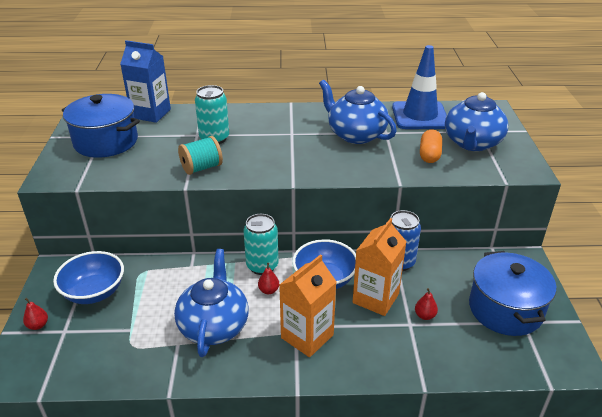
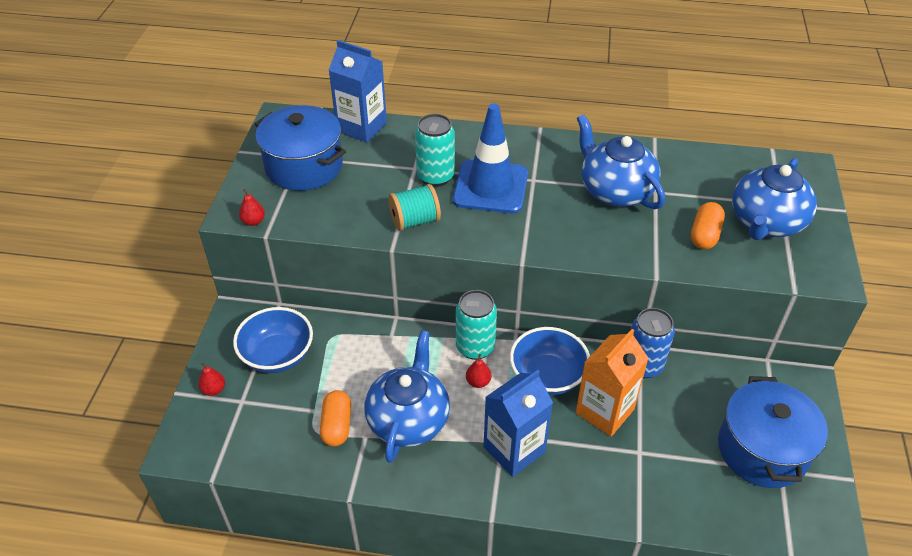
camera: 10 degrees right, 10 degrees up
(151, 339) = (337, 425): none -> orange capsule
(307, 336) = (514, 449): orange carton -> blue carton
(420, 116) = (706, 169): blue traffic cone -> blue traffic cone (490, 187)
(425, 315) = (660, 443): red pear -> red pear (253, 221)

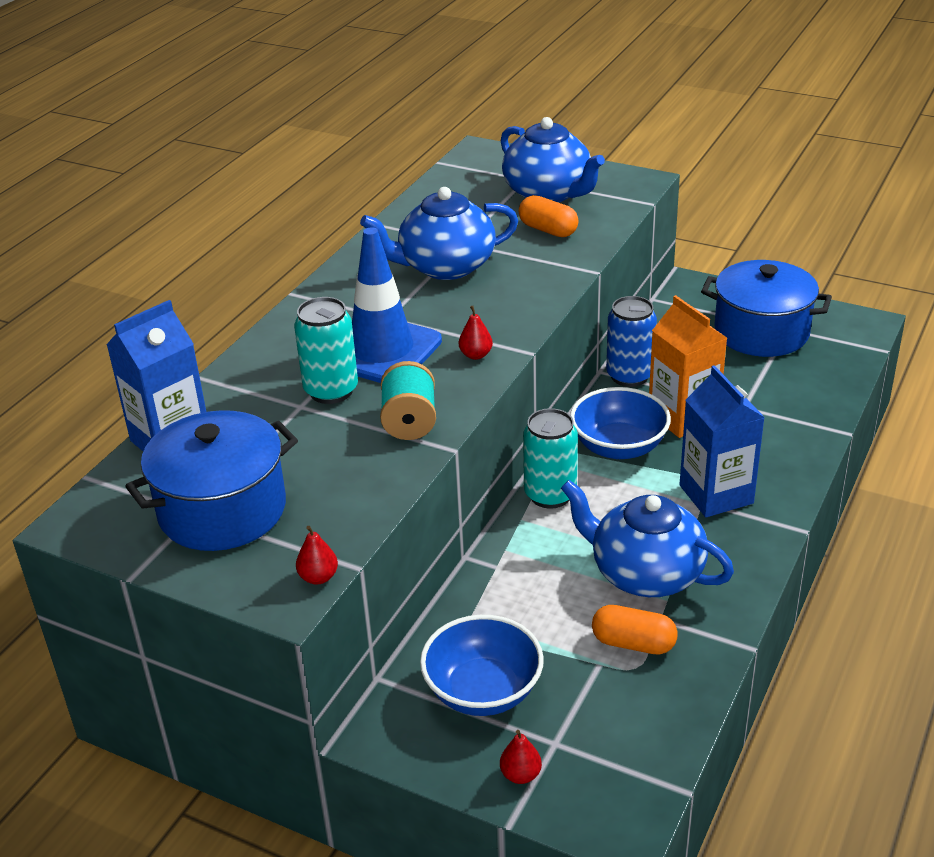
camera: 70 degrees left, 10 degrees down
(478, 382) = (607, 503): red pear -> red pear (476, 355)

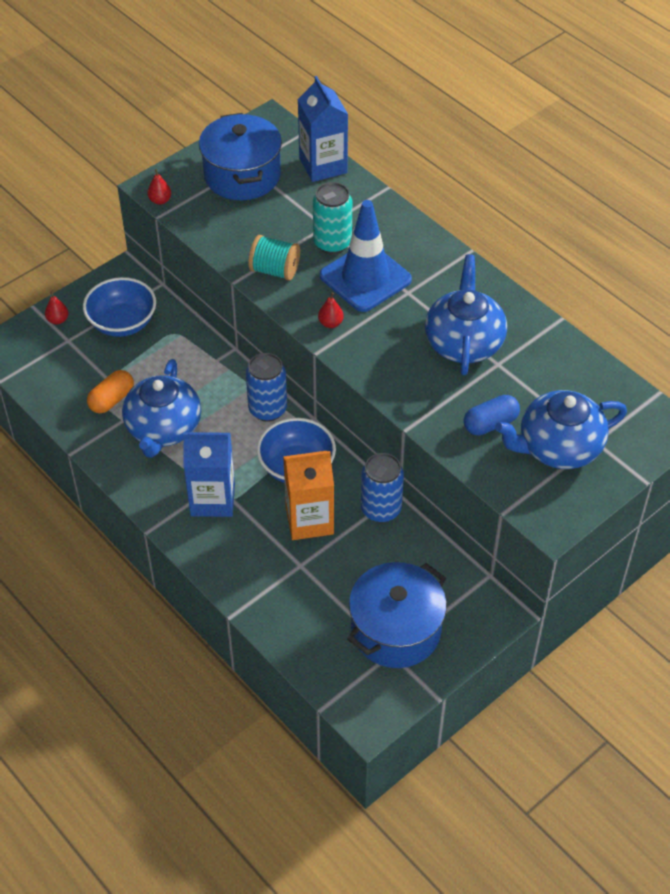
camera: 110 degrees right, 15 degrees up
(548, 230) = (490, 424): orange capsule -> blue capsule
(550, 495) = (267, 409): turquoise can -> blue can
(645, 573) = (163, 429): blue teapot -> blue teapot turned 135 degrees clockwise

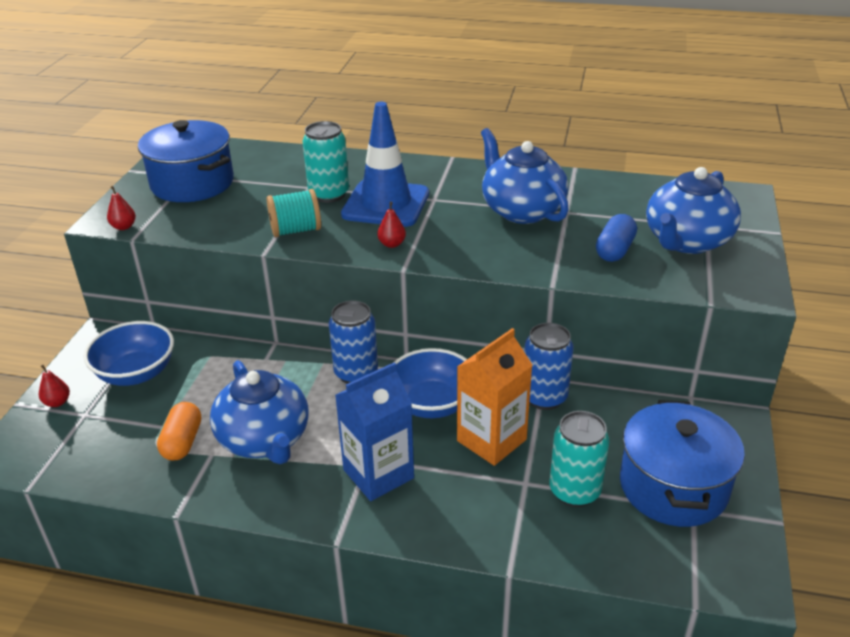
camera: 35 degrees left, 15 degrees down
(323, 165) = (263, 153): blue carton -> none
(326, 591) = (574, 491): none -> turquoise can

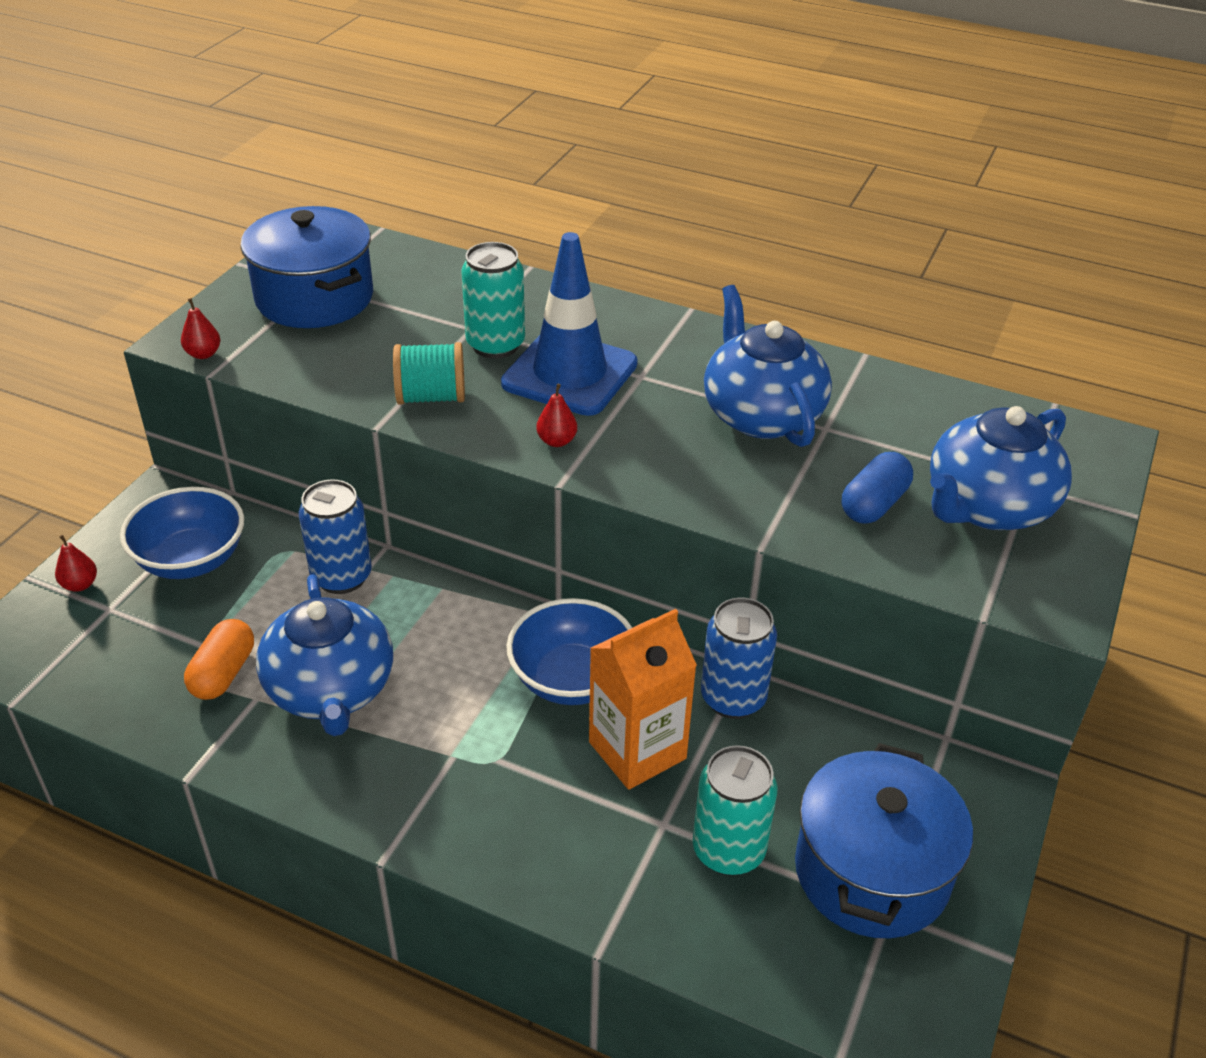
camera: 10 degrees right, 5 degrees up
(356, 373) = (482, 612): blue can -> blue can (341, 577)
(378, 474) = (467, 771): blue carton -> none

